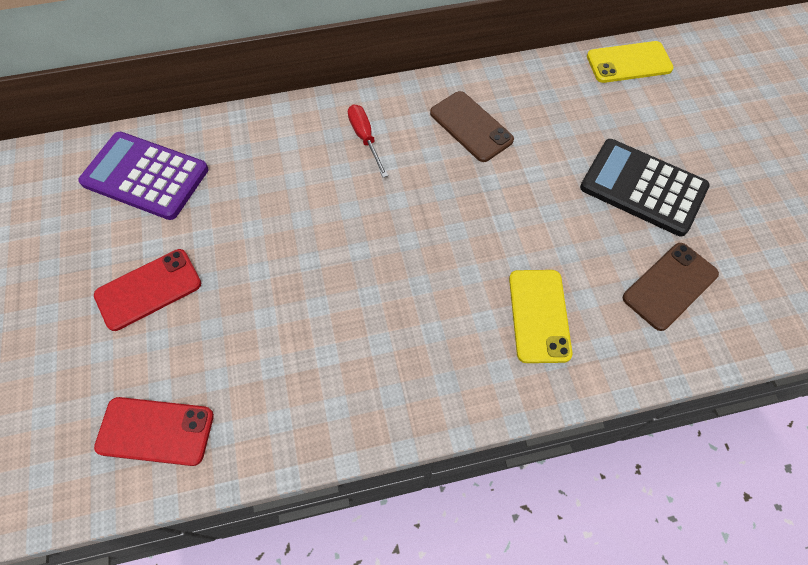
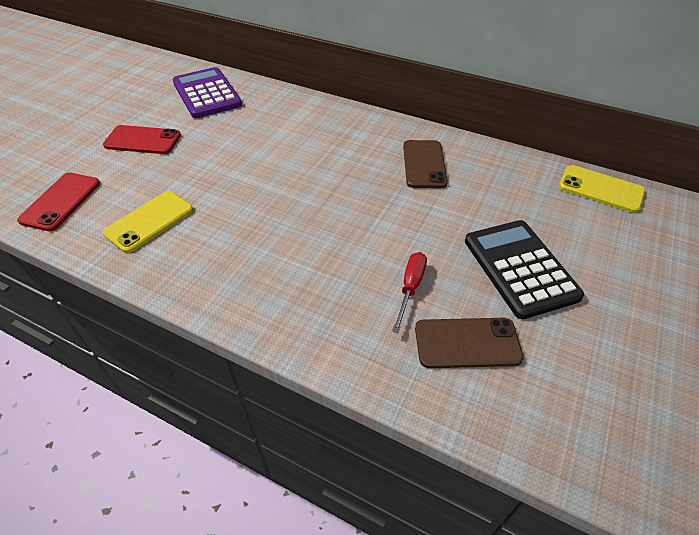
camera: 40 degrees right, 15 degrees down
(155, 431) = (61, 201): red phone -> red phone turned 60 degrees clockwise
(365, 138) = (346, 136): red screwdriver -> red screwdriver (410, 288)
(539, 315) = (339, 292): yellow phone -> yellow phone (149, 221)

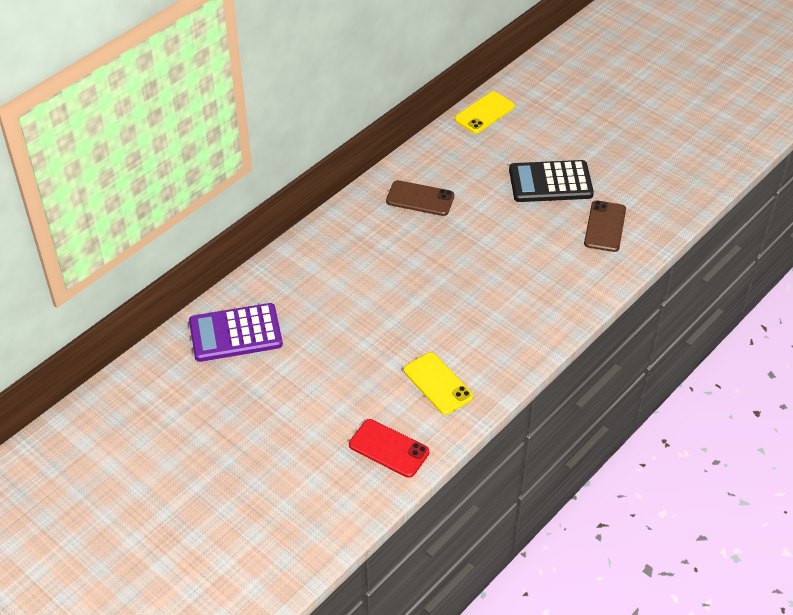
camera: 75 degrees left, 0 degrees up
(142, 140) = (308, 389): red phone -> none
(410, 288) = (553, 241): red screwdriver -> none

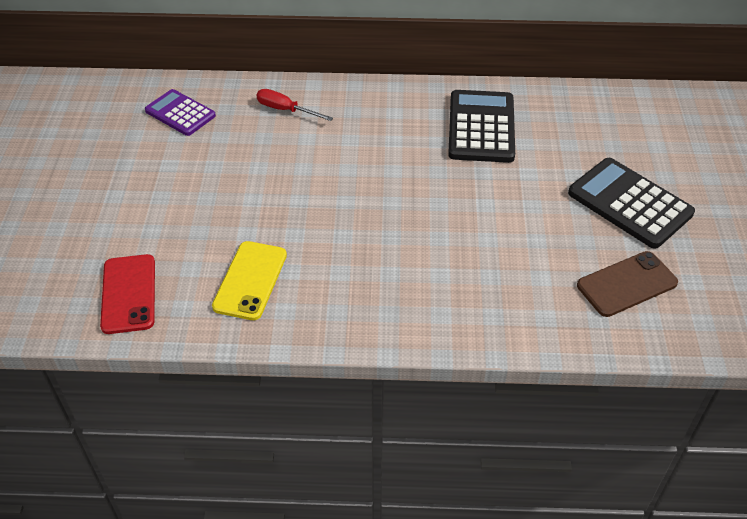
camera: 50 degrees right, 0 degrees up
(235, 333) = (180, 113): purple calculator -> purple calculator, size x0.64
(296, 278) = (286, 110): none -> red screwdriver
(420, 199) = (481, 127): brown phone -> black calculator
(484, 113) = (654, 103): yellow phone -> none

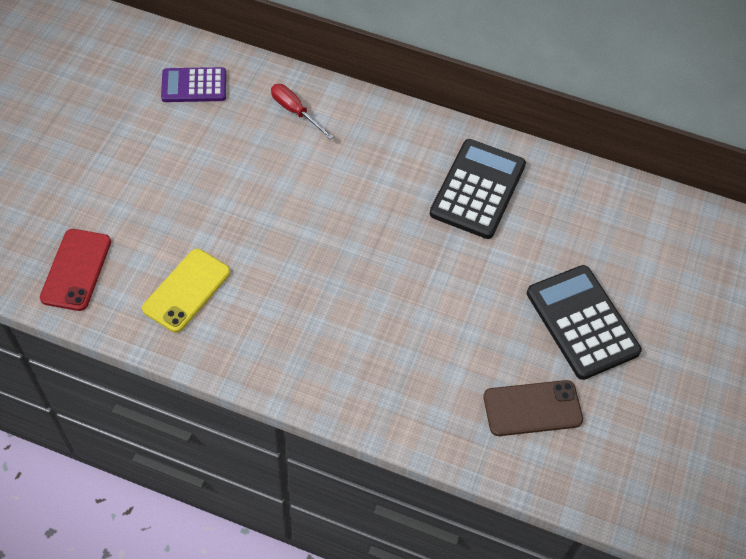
camera: 15 degrees right, 10 degrees up
(180, 113) = (194, 86): purple calculator -> purple calculator turned 60 degrees counterclockwise

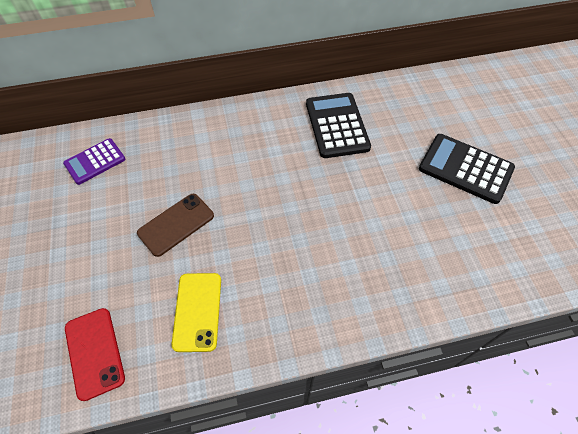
camera: 30 degrees left, 0 degrees up
(295, 111) = (181, 141): red screwdriver -> none
(532, 408) = (489, 240): brown phone -> brown phone (176, 224)

